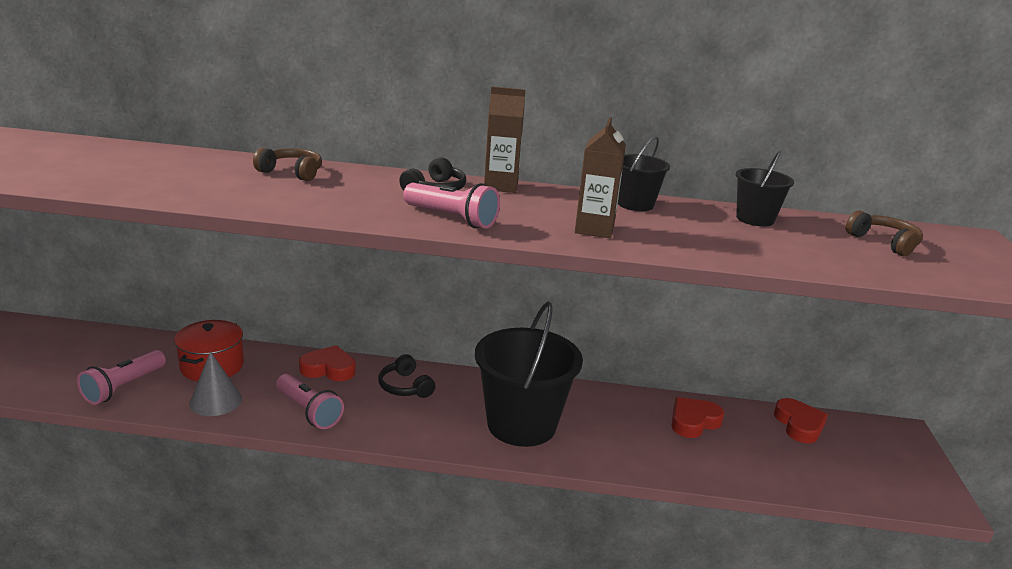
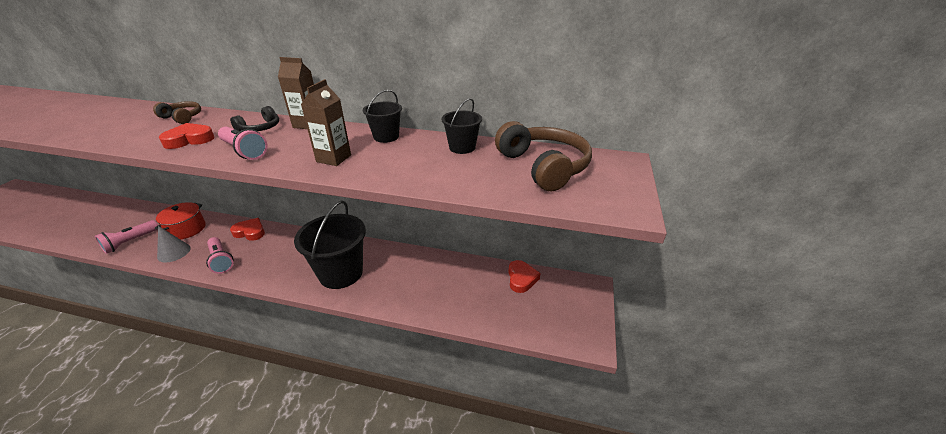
camera: 10 degrees right, 10 degrees up
(405, 386) = (287, 245): black headphones -> none
(693, 421) = (451, 274): red heart -> red heart (189, 140)
(884, 242) = (543, 167): brown headphones -> brown headphones, size x1.89

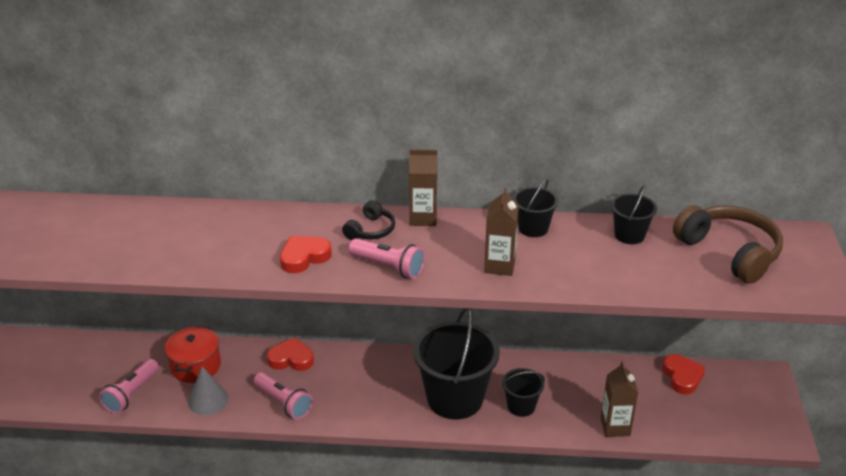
camera: 10 degrees left, 0 degrees up
(182, 118) = (252, 223): brown headphones -> none
(386, 285) = (521, 406): none -> black bucket
(450, 311) = (615, 427): none -> brown carton

